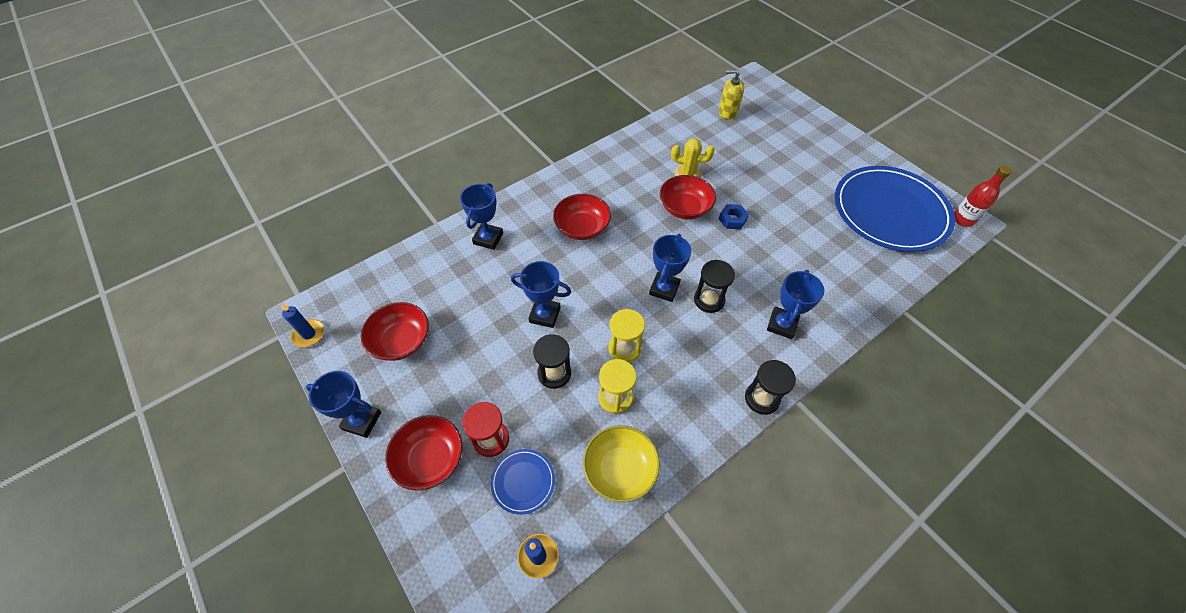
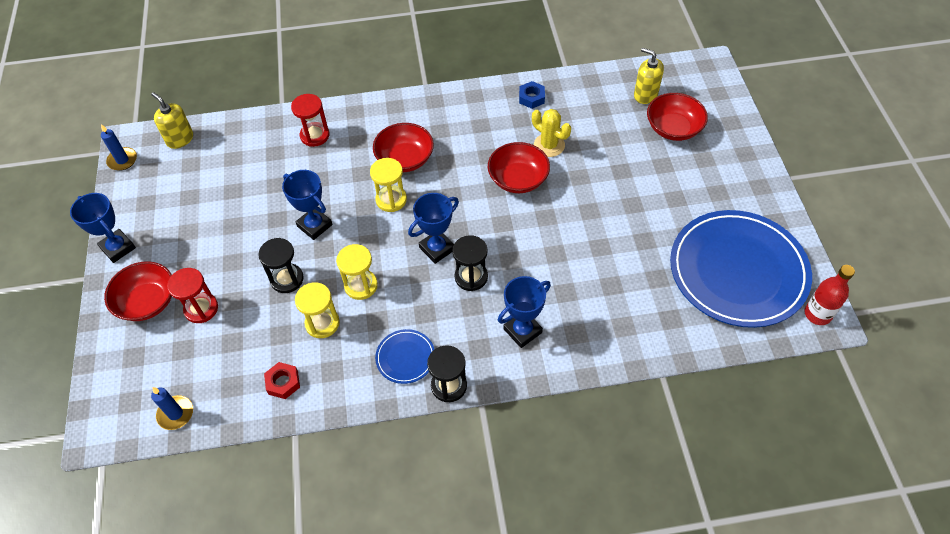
camera: 30 degrees right, 0 degrees up
(357, 291) = (180, 139): none -> yellow soap dispenser
(401, 341) = (186, 197): red bowl -> red bowl (673, 128)
(488, 238) = (315, 135): blue trophy -> red hourglass
(523, 481) = (202, 353): blue plate -> blue plate (405, 357)
(595, 265) = (391, 200): none -> yellow hourglass
(620, 469) = (283, 382): yellow bowl -> red nut
(732, 219) = (557, 210): blue nut -> blue nut (531, 98)

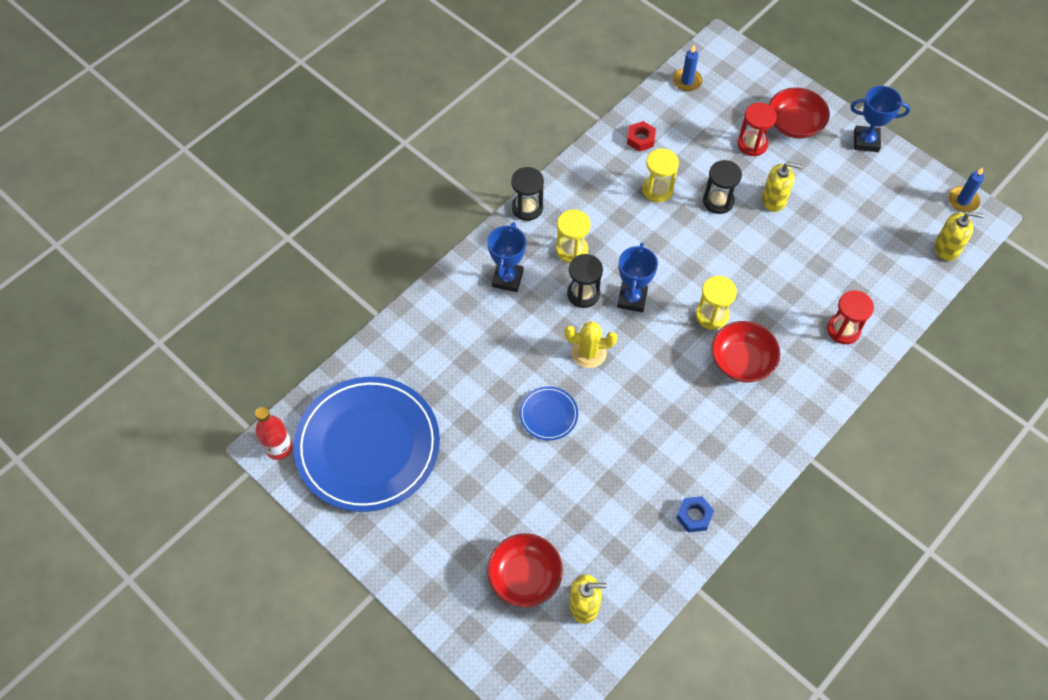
camera: 140 degrees right, 5 degrees up
(245, 251) = (774, 200): none -> yellow soap dispenser
(314, 225) = (746, 253): blue trophy -> none
(361, 285) = (659, 232): yellow hourglass -> yellow hourglass (572, 250)
(405, 357) = (575, 206): blue plate -> blue plate (548, 414)
(518, 179) = (625, 410): red bowl -> none
(549, 145) = (628, 468): yellow cactus -> yellow cactus (588, 352)

